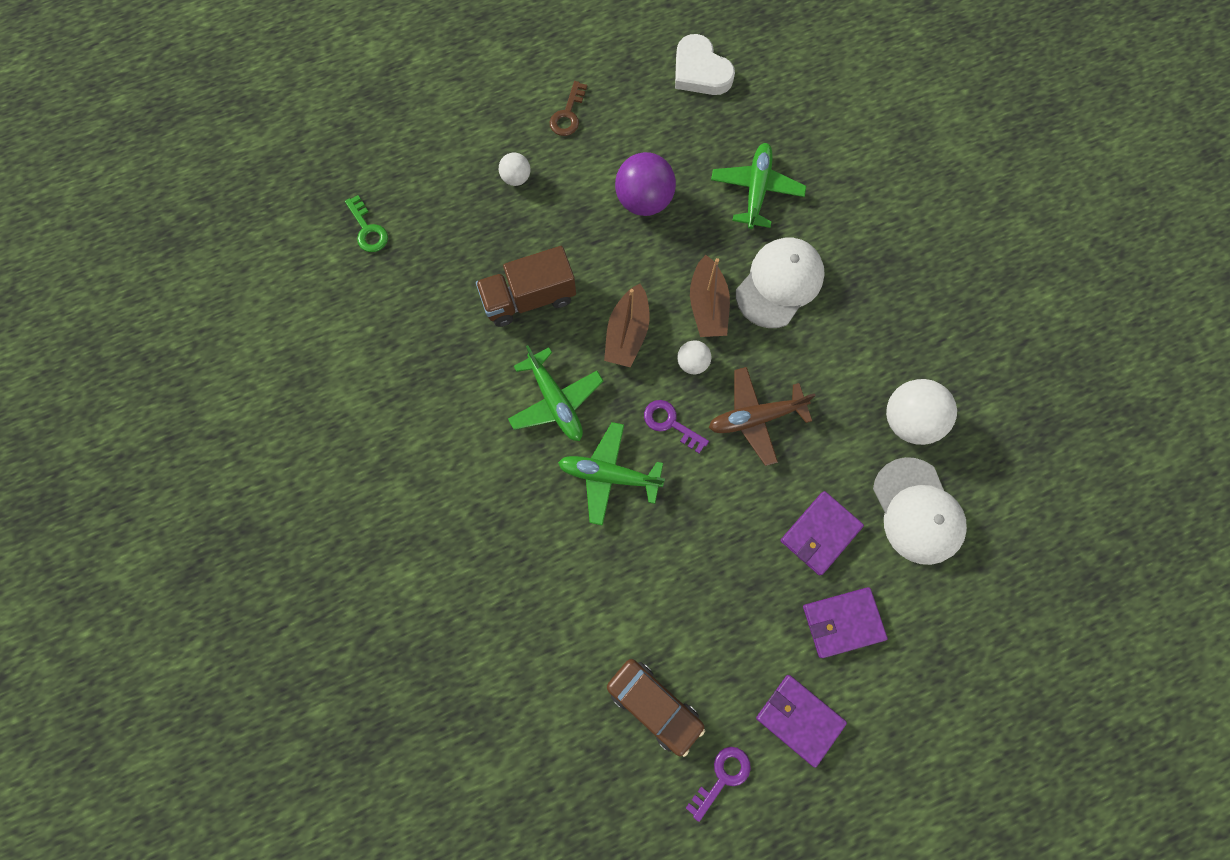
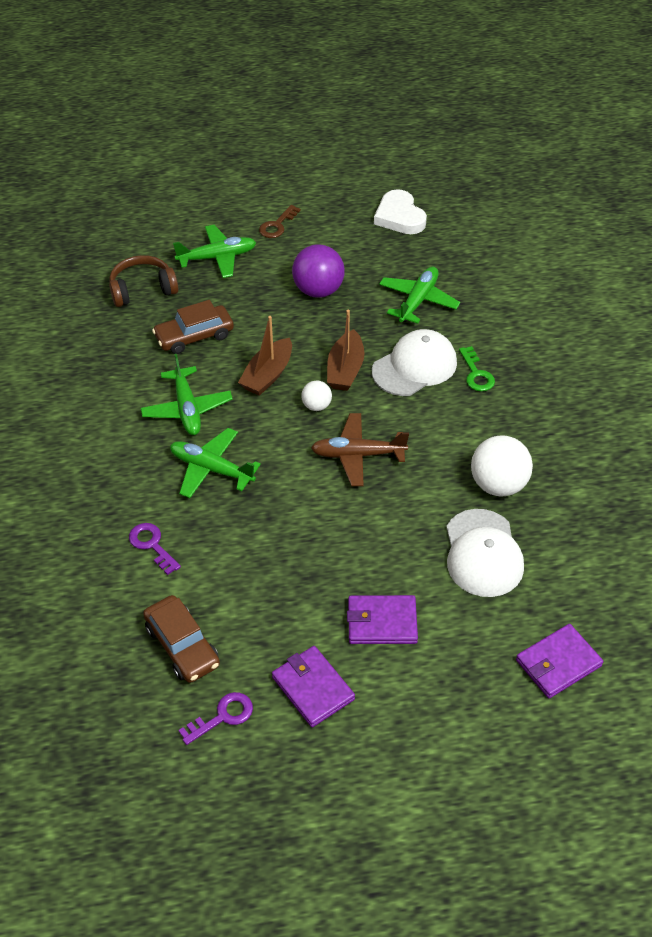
camera: 15 degrees right, 25 degrees down
(368, 229) = (82, 268): green key -> green key (476, 374)
(448, 244) = (142, 289): none -> brown headphones
(516, 178) = (217, 257): white ball -> green plane
(529, 298) = (194, 336): brown truck -> brown car
(670, 423) = (280, 444): purple key -> purple key (152, 545)
(820, 533) = (385, 551): purple wallet -> purple wallet (558, 663)

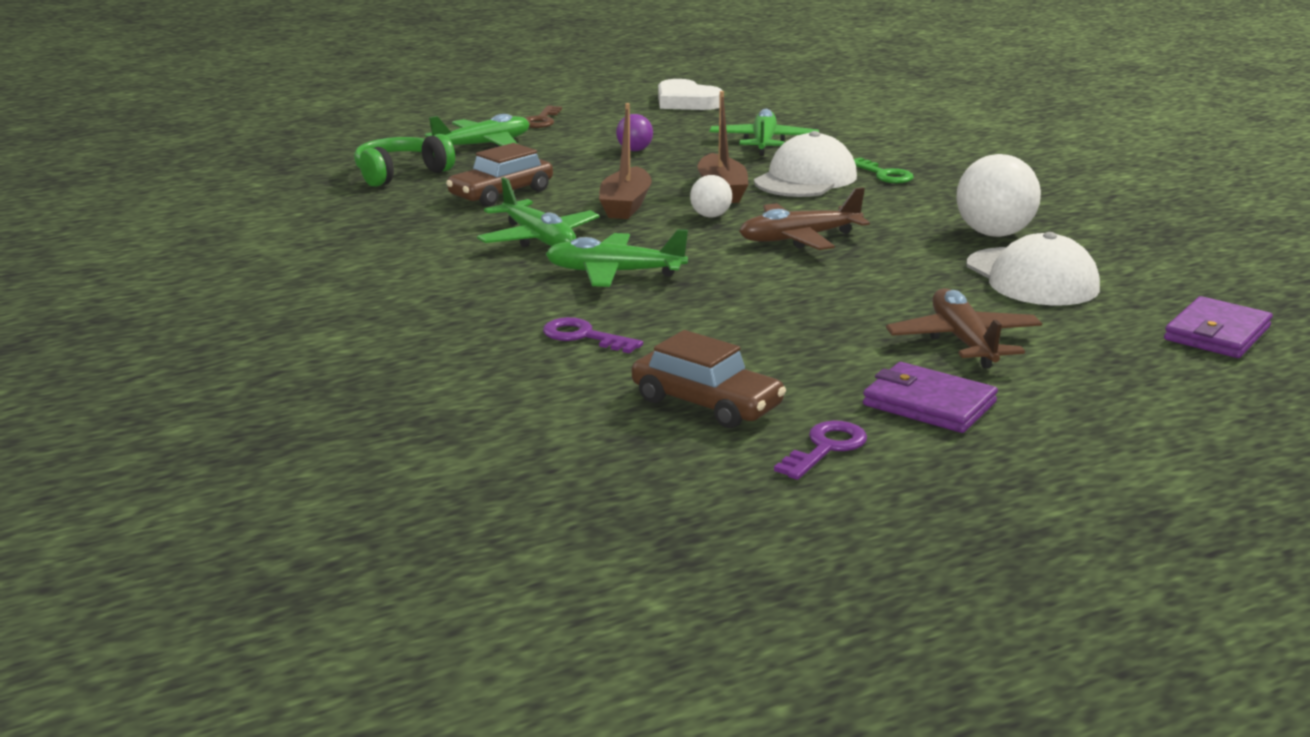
camera: 20 degrees left, 25 degrees down
(142, 289) = (401, 174): brown headphones -> green headphones
(318, 290) = (634, 150): purple ball -> purple ball, size x0.54
(382, 622) = (963, 342): purple wallet -> brown plane

